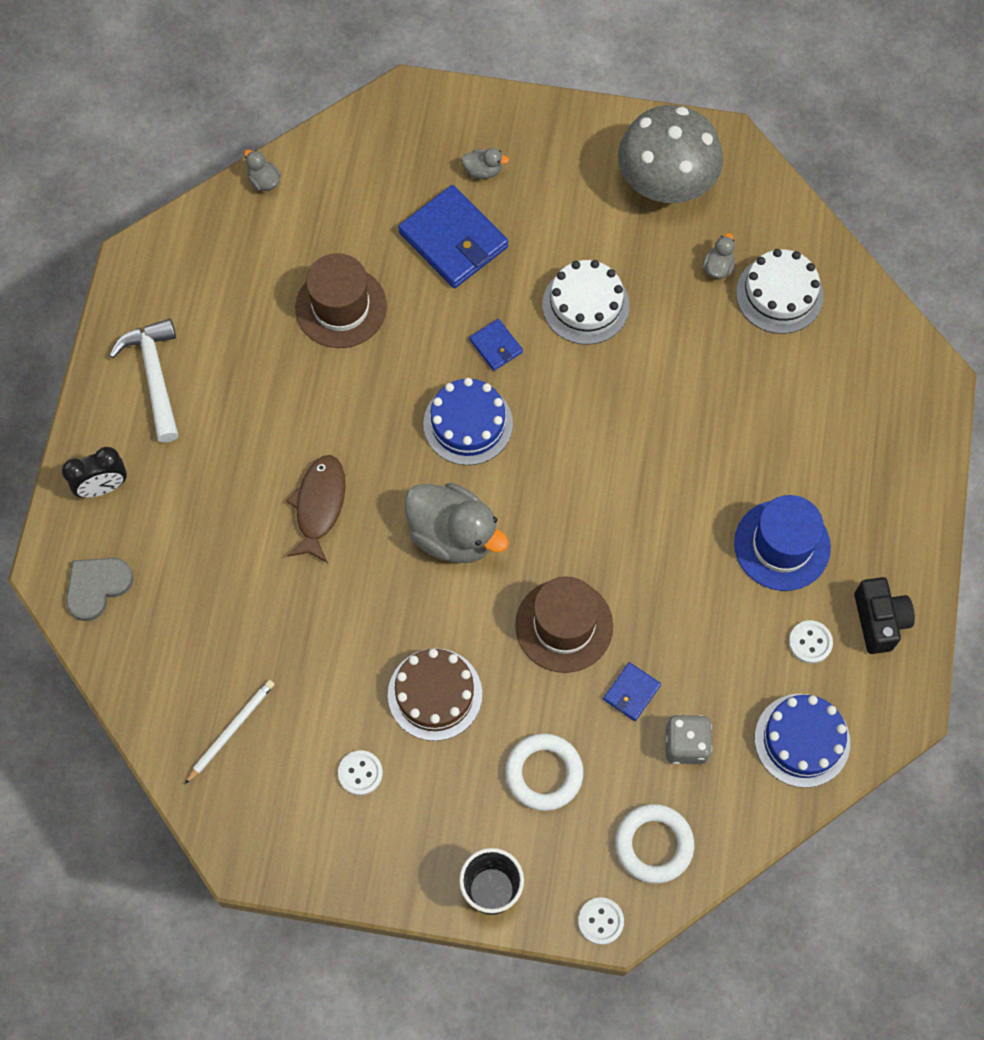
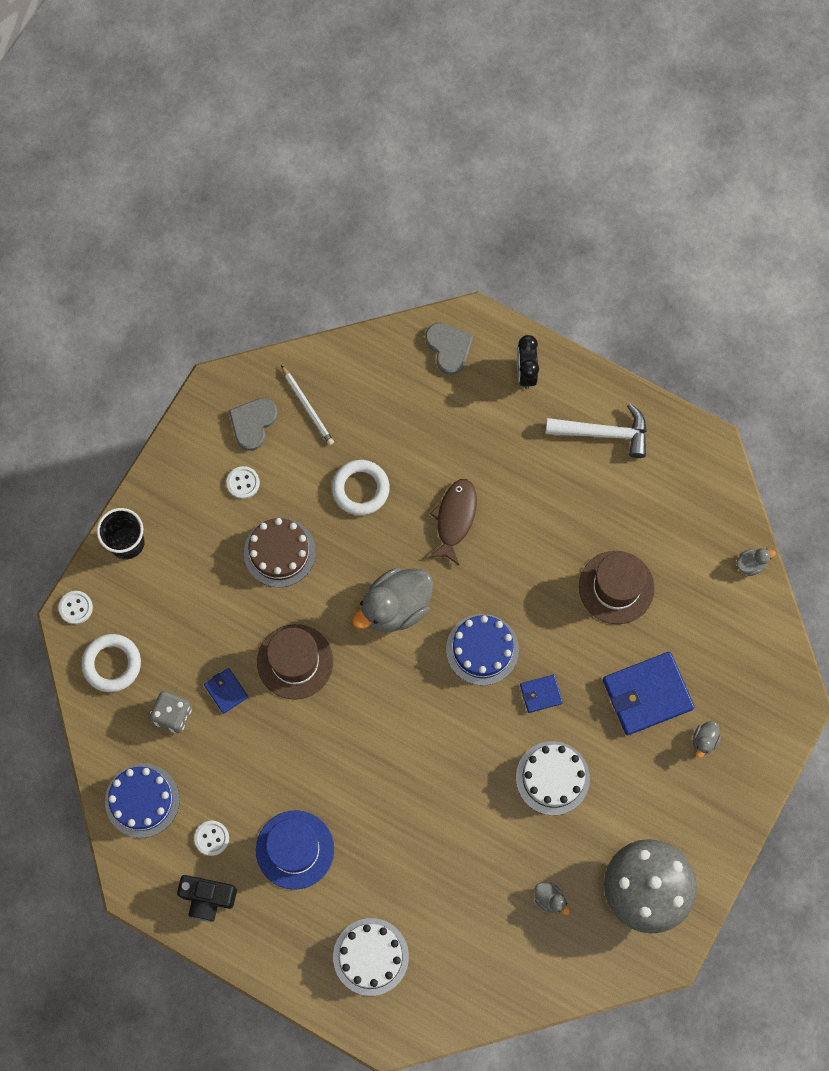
camera: 110 degrees right, 5 degrees up
(276, 791) = (253, 423): none -> grey heart
(319, 506) = (454, 518): brown fish -> brown fish turned 105 degrees counterclockwise
(544, 773) = (192, 607): white ring -> white ring (360, 489)
(779, 294) = (507, 940): white cake -> white cake (370, 956)

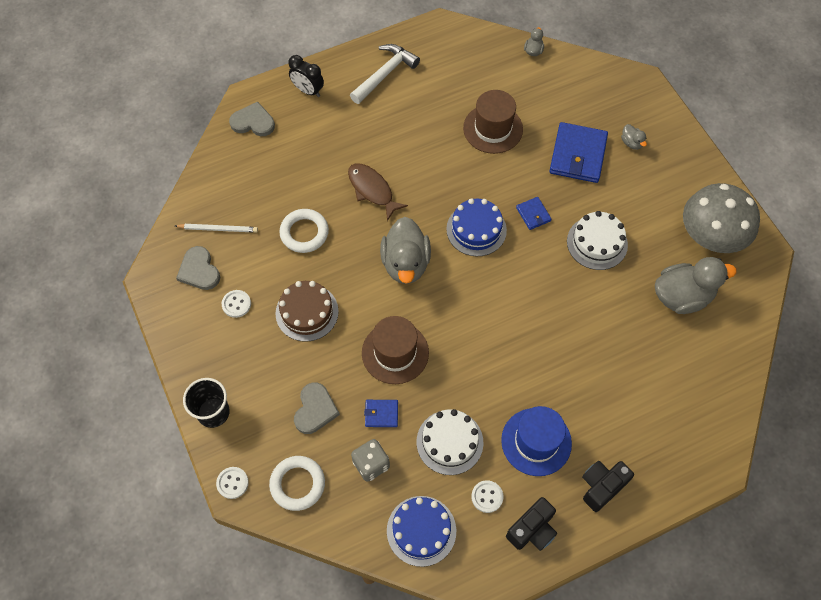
camera: 55 degrees left, 10 degrees down
(190, 629) = (315, 409): none -> grey heart
(291, 937) = (601, 486): none -> black camera
(370, 956) = (652, 439): white cake -> white cake (449, 442)
(540, 694) = (533, 214): blue wallet -> blue wallet turned 45 degrees counterclockwise
(550, 899) = (682, 296): grey duck -> grey duck, size x2.26

